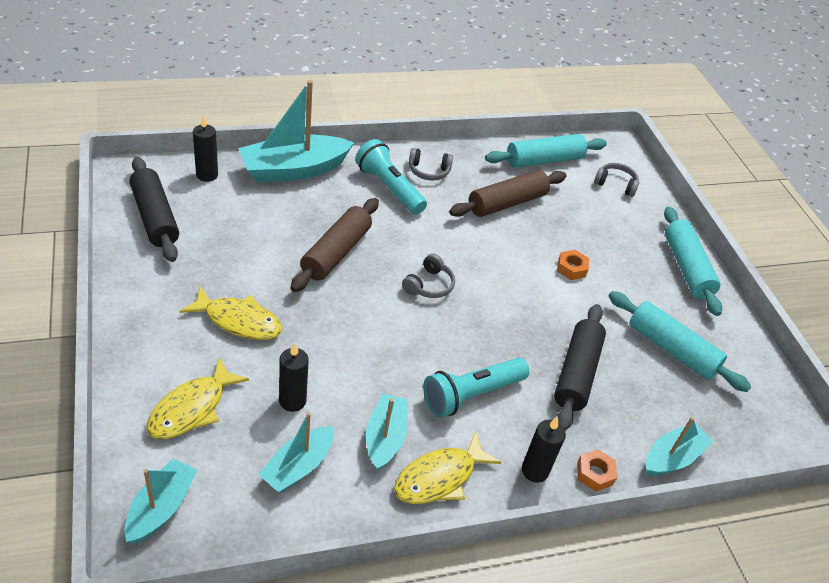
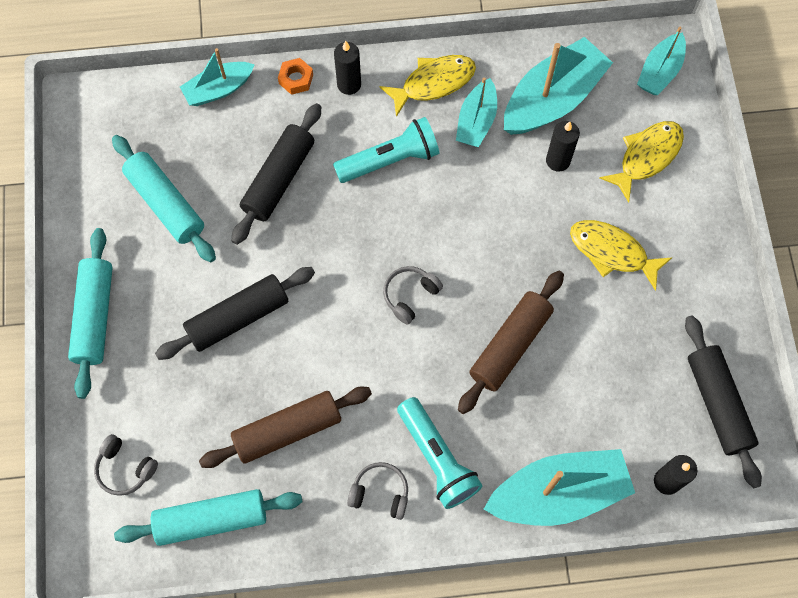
camera: 165 degrees left, 25 degrees up
(298, 467) = (553, 99): turquoise boat -> turquoise boat, size x1.71
(571, 268) = (238, 317): orange nut -> black rolling pin

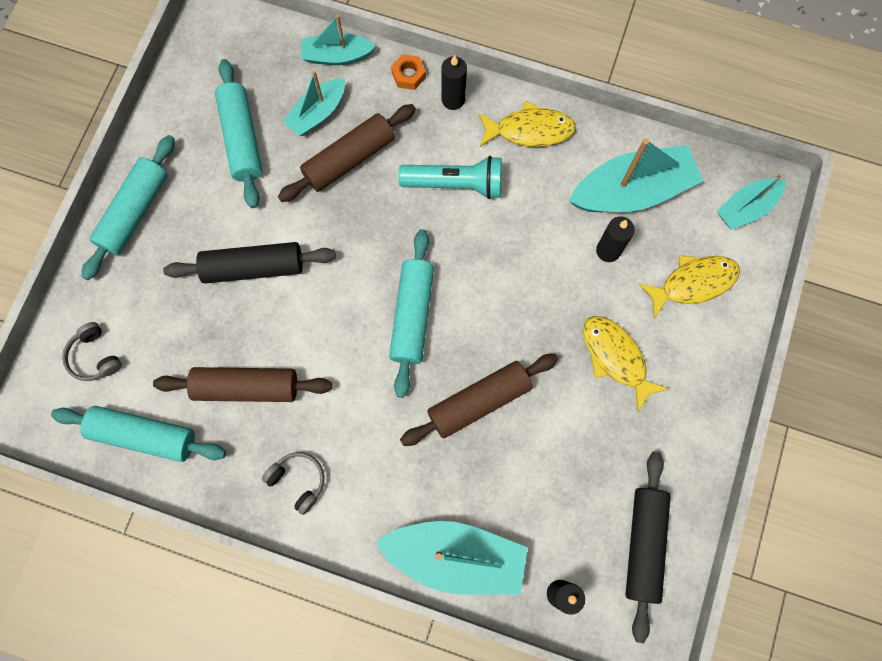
camera: 25 degrees right, 5 degrees up
(279, 179) = (349, 159): black rolling pin -> brown rolling pin
(410, 295) = (412, 315): grey headphones -> turquoise rolling pin
(437, 458) = (363, 473): turquoise flashlight -> none
(476, 121) = (551, 182): turquoise boat -> turquoise boat (317, 113)

